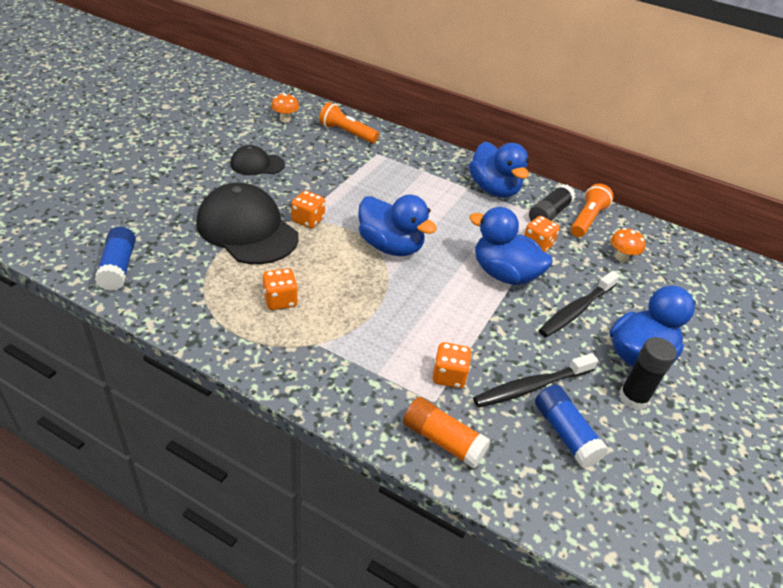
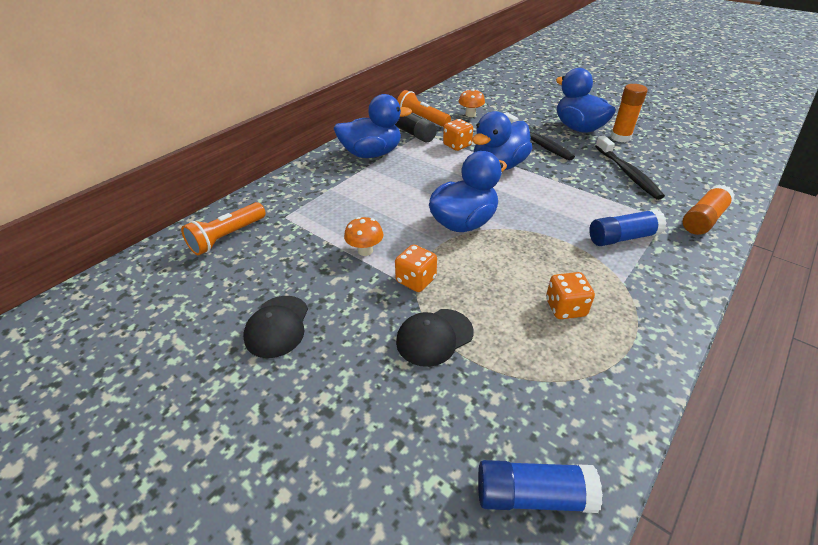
camera: 75 degrees left, 0 degrees up
(247, 229) = (434, 337): black cap -> black cap, size x0.53
(285, 119) = (160, 293): orange mushroom -> orange mushroom (365, 250)
(449, 376) = (633, 208): orange dice -> none
(565, 434) = (666, 167): blue glue stick -> blue glue stick (622, 237)
(633, 398) = (620, 137): black glue stick -> orange glue stick

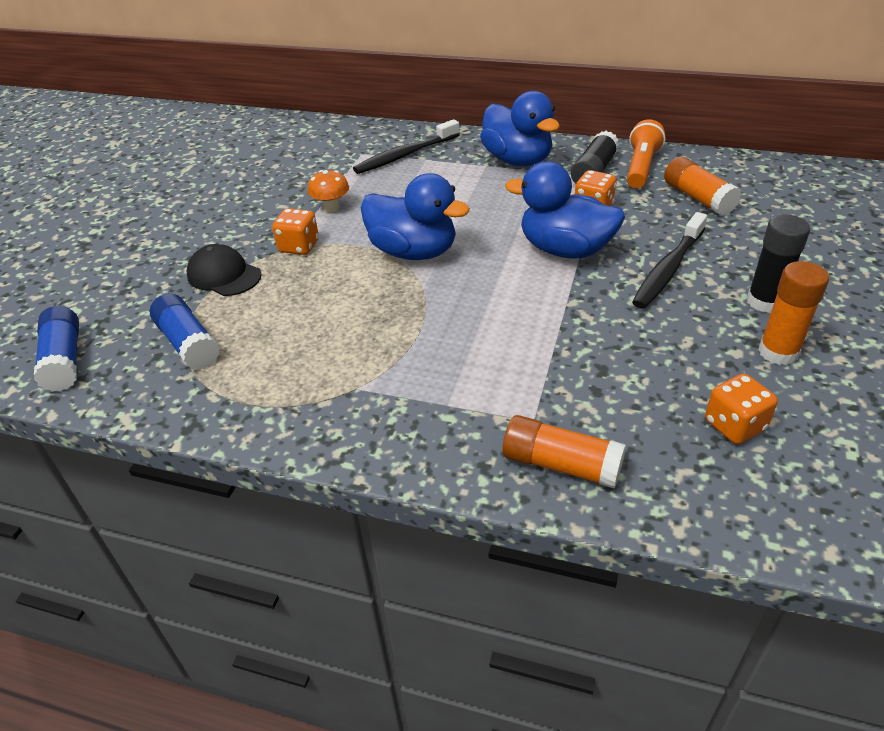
camera: 70 degrees right, 0 degrees up
(227, 237) = (317, 140): orange flashlight -> none
(277, 326) = (214, 199): black cap -> none
(470, 114) = (698, 198): orange mushroom -> orange glue stick
(565, 308) = (292, 348): orange dice -> orange dice (734, 425)
(578, 128) = (765, 302): blue duck -> black glue stick
(622, 237) = (456, 380): blue glue stick -> blue glue stick (189, 344)
(627, 173) = (648, 370): black toothbrush -> black toothbrush (405, 155)

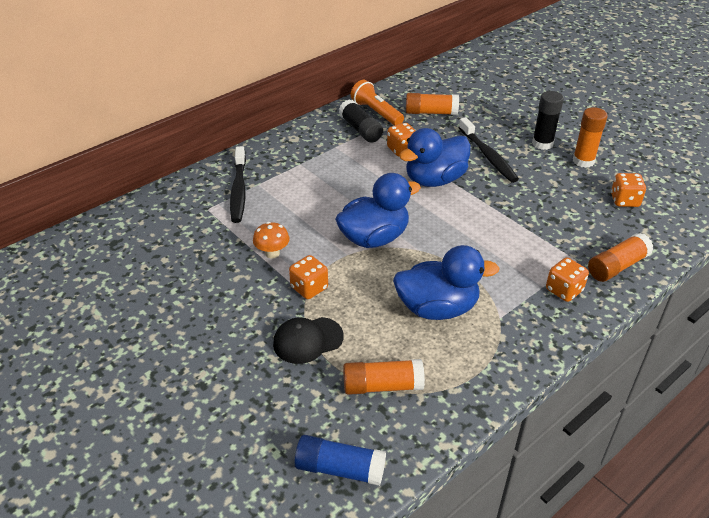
camera: 60 degrees left, 0 degrees up
(189, 344) = (382, 386): blue glue stick -> orange glue stick
(457, 427) = (564, 290): none -> orange dice
(517, 160) = (310, 149): blue duck -> blue duck (437, 308)

